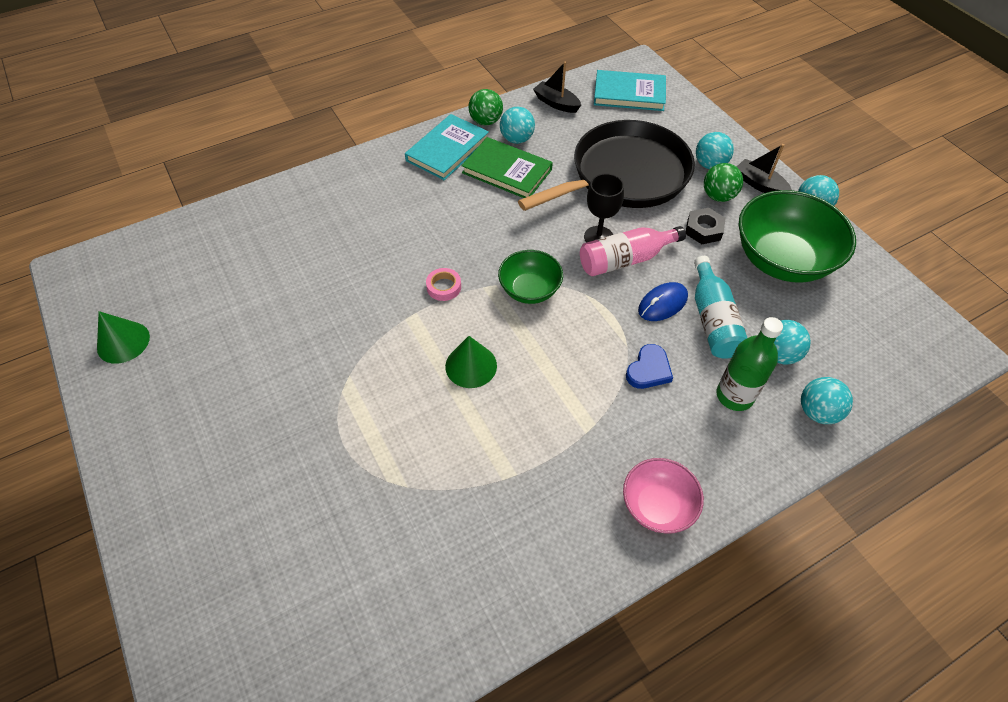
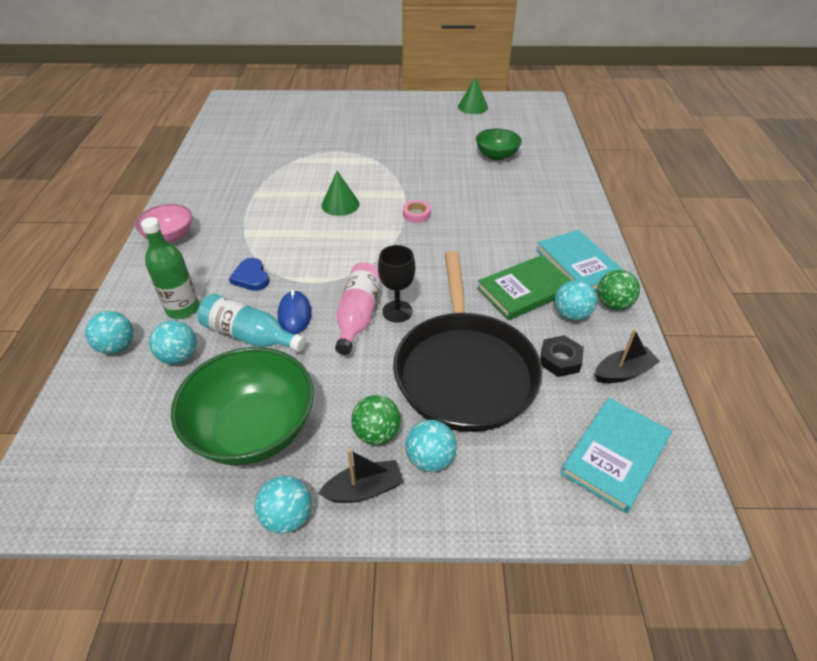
camera: 120 degrees right, 10 degrees down
(529, 290) = (377, 251): green bowl -> green bowl (496, 156)
(703, 230) = (344, 391): black nut -> black nut (560, 360)

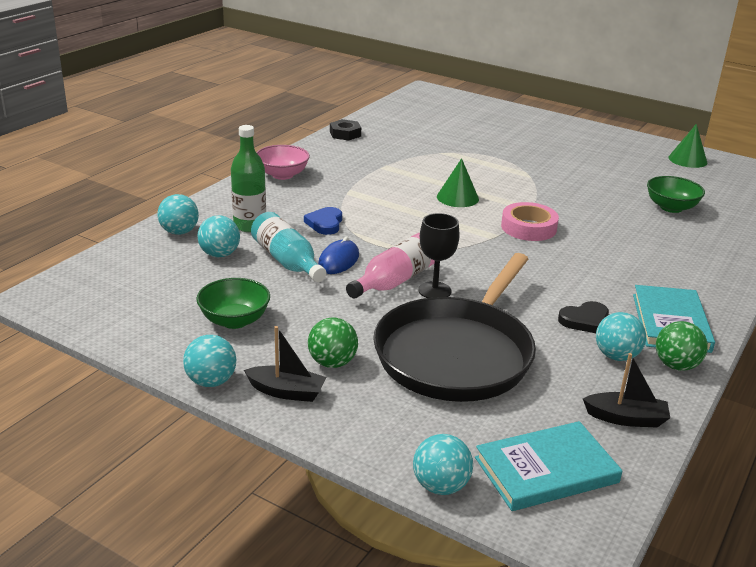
camera: 30 degrees right, 15 degrees down
(253, 430) = (234, 320): green bowl -> green bowl, size x0.56
(416, 214) = (528, 227): pink tape -> pink tape, size x1.70
(430, 459) = (362, 397): turquoise ball -> turquoise ball (440, 486)
(525, 290) = (585, 320): green book -> black heart
(560, 360) = (565, 383): black nut -> black nut (345, 134)

